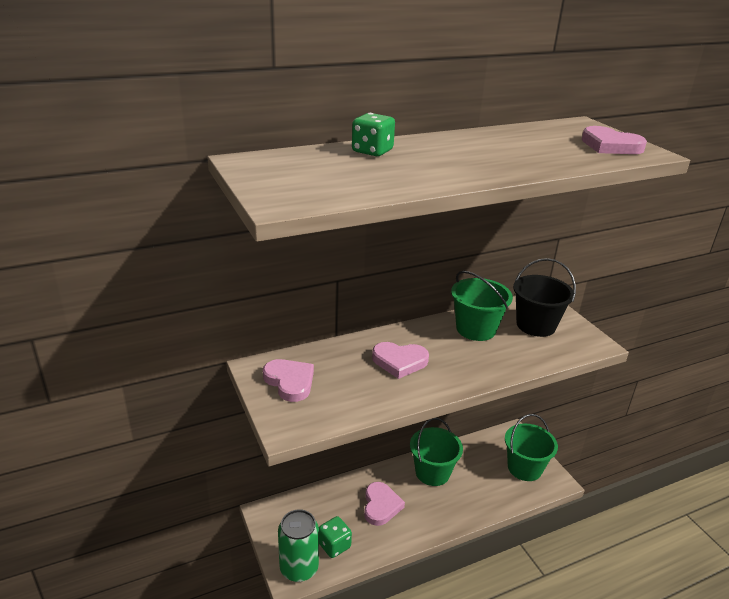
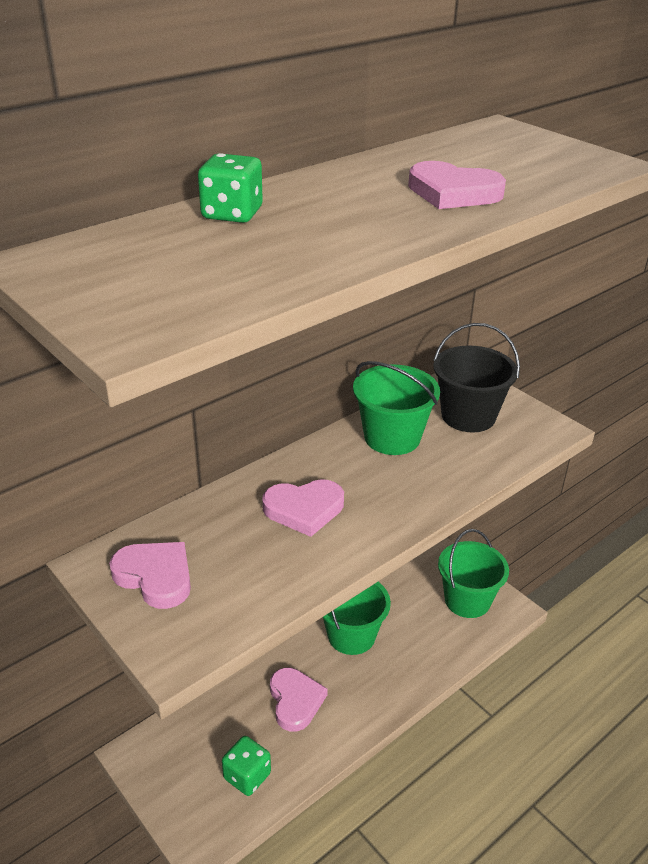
camera: 15 degrees left, 5 degrees up
(299, 568) = (206, 823): green can -> none
(610, 146) = (555, 159): pink heart -> pink heart (453, 192)

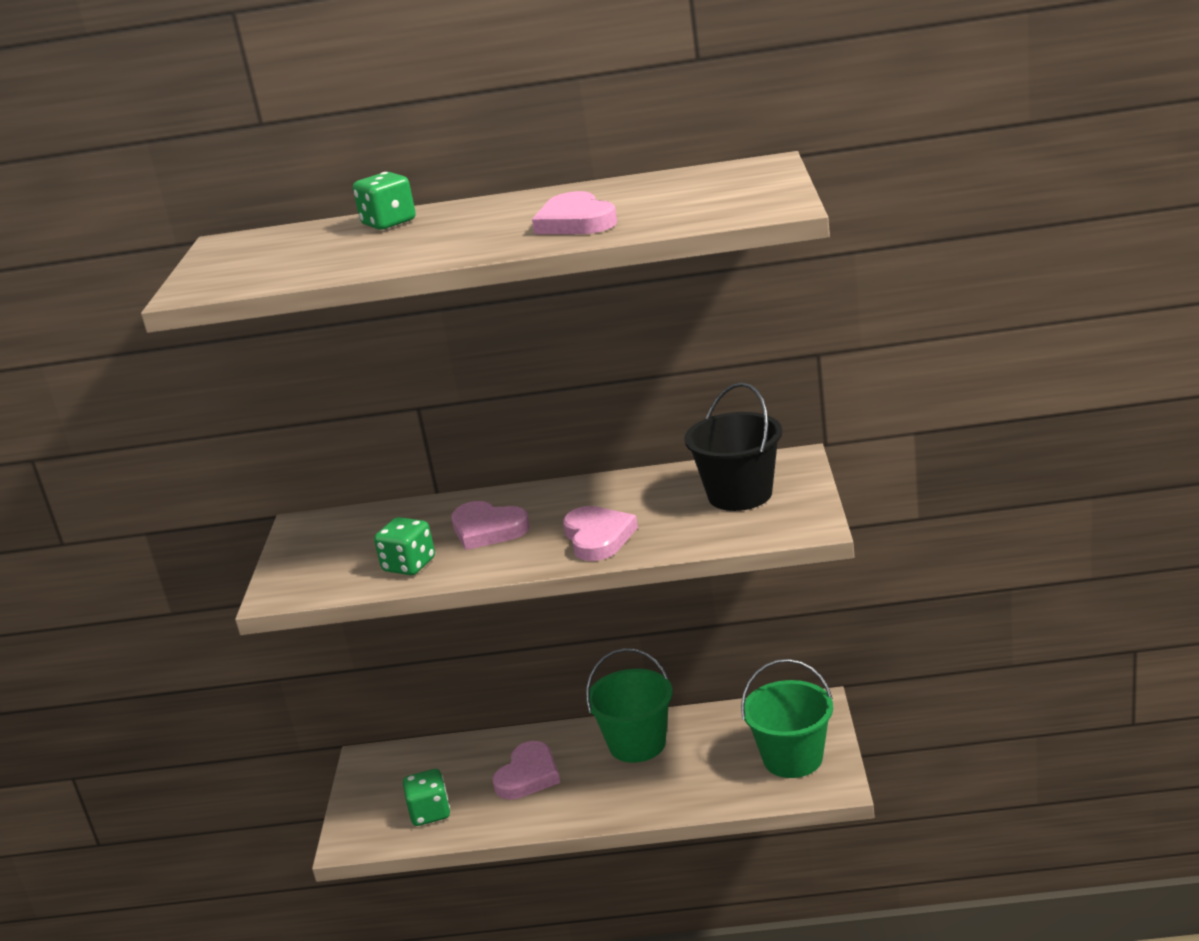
camera: 45 degrees right, 10 degrees down
(155, 576) = (328, 543): pink heart -> pink heart (598, 537)
(277, 571) = (409, 565): none -> green dice
(392, 437) = (640, 495): green bucket -> none

